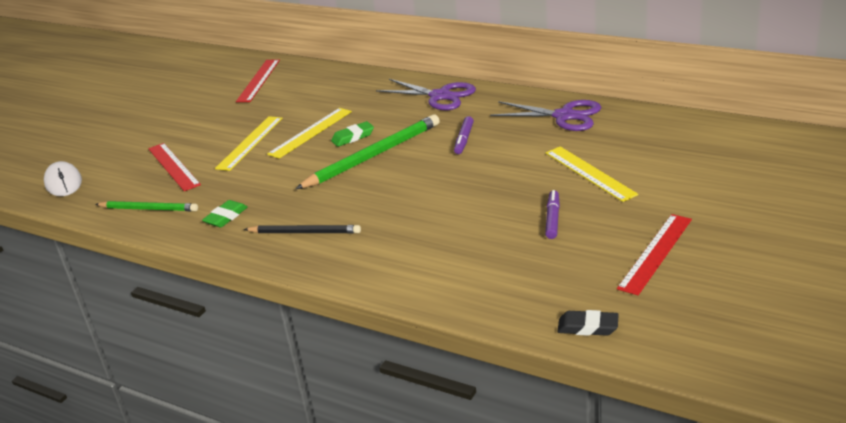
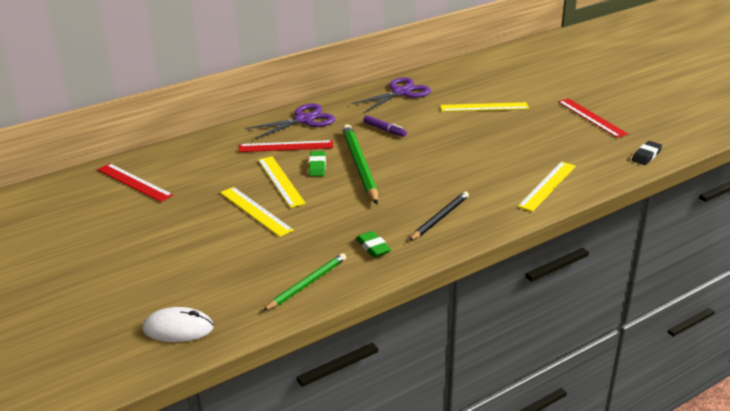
camera: 65 degrees left, 0 degrees up
(173, 166) = (242, 257): red ruler -> red ruler (286, 146)
(430, 275) = (547, 186): none -> yellow ruler
(552, 219) = (524, 132): purple marker -> none

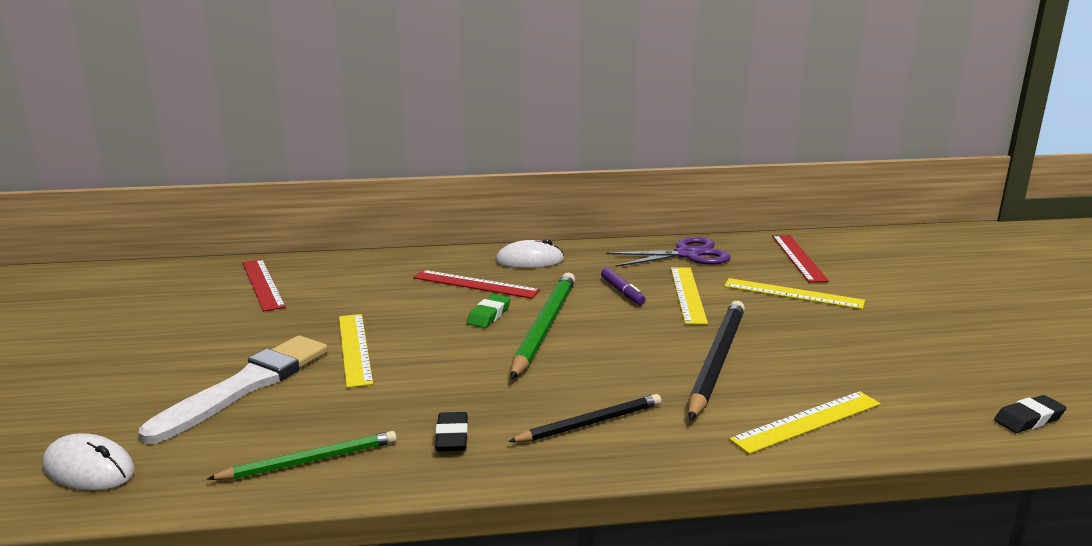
camera: 25 degrees right, 10 degrees down
(213, 253) = (246, 386): none -> white brush
(281, 181) = (425, 321): yellow ruler -> yellow ruler (688, 294)
(304, 120) = (529, 260): purple scissors -> white mouse
(373, 247) = (452, 437): green eraser -> black eraser
(476, 162) = (716, 361): none -> black pencil
(591, 117) = (963, 341): red ruler -> red ruler (798, 257)

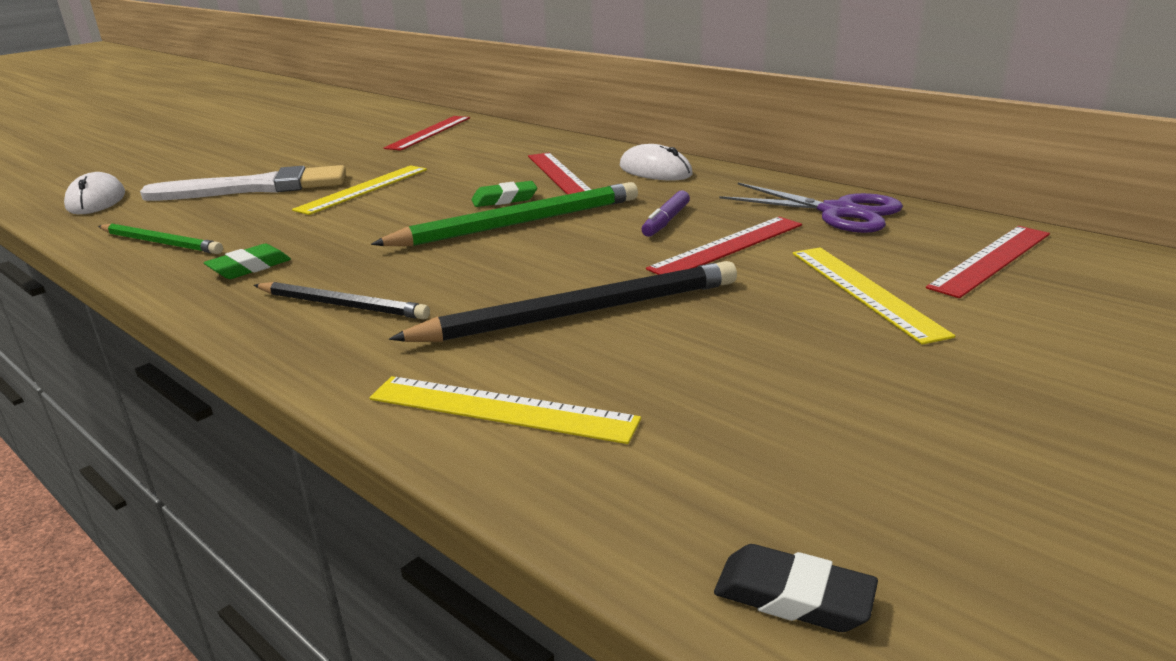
camera: 50 degrees right, 5 degrees up
(452, 437) = (250, 268): black eraser -> green eraser
(688, 294) = (728, 246): yellow ruler -> red ruler

